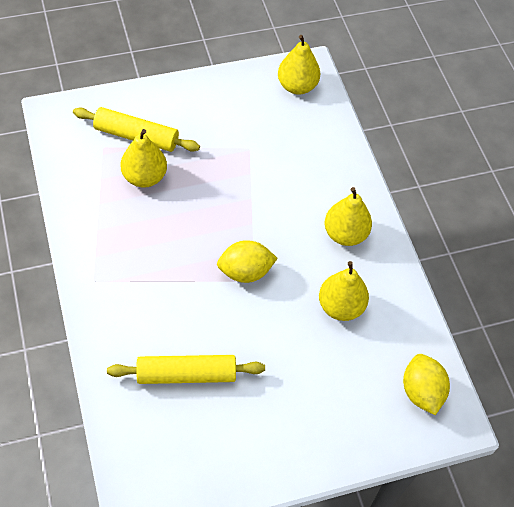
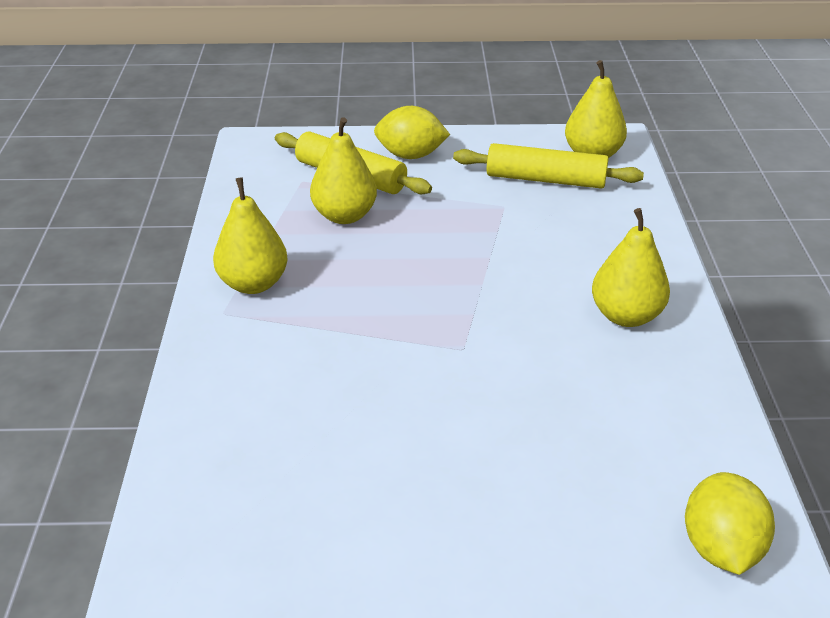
camera: 20 degrees right, 20 degrees down
(186, 374) = (311, 447): yellow rolling pin -> yellow rolling pin (545, 179)
(245, 272) = (453, 336): yellow lemon -> yellow lemon (410, 155)
(340, 306) = (597, 403): yellow pear -> yellow pear (253, 284)

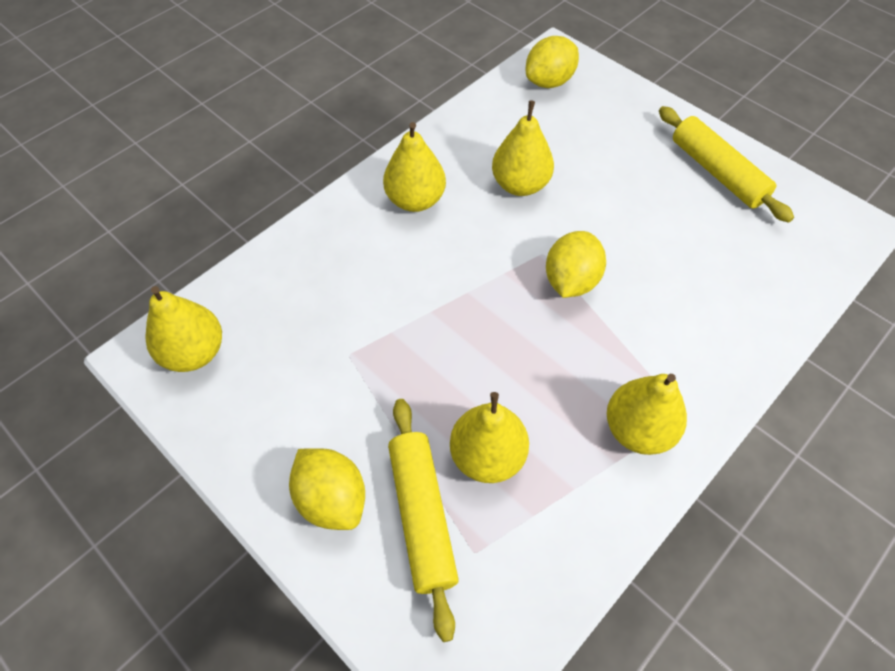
camera: 135 degrees left, 20 degrees up
(412, 343) = (571, 281): none -> yellow lemon
(545, 179) = (275, 356): yellow rolling pin -> yellow rolling pin (717, 172)
(564, 392) = (520, 185): none -> yellow pear

